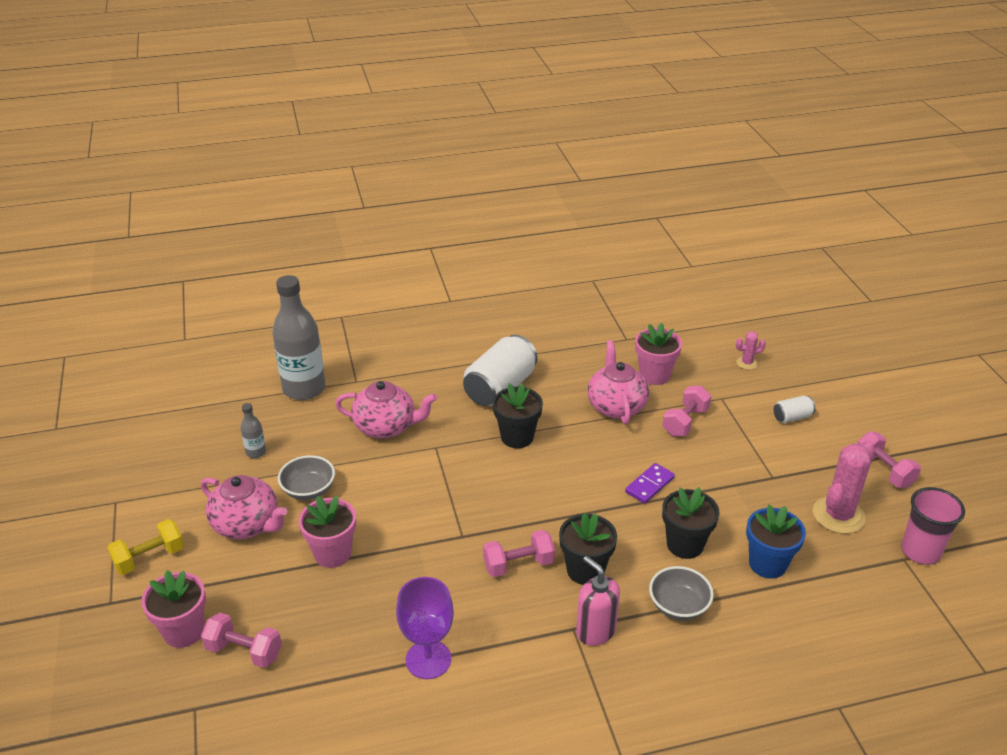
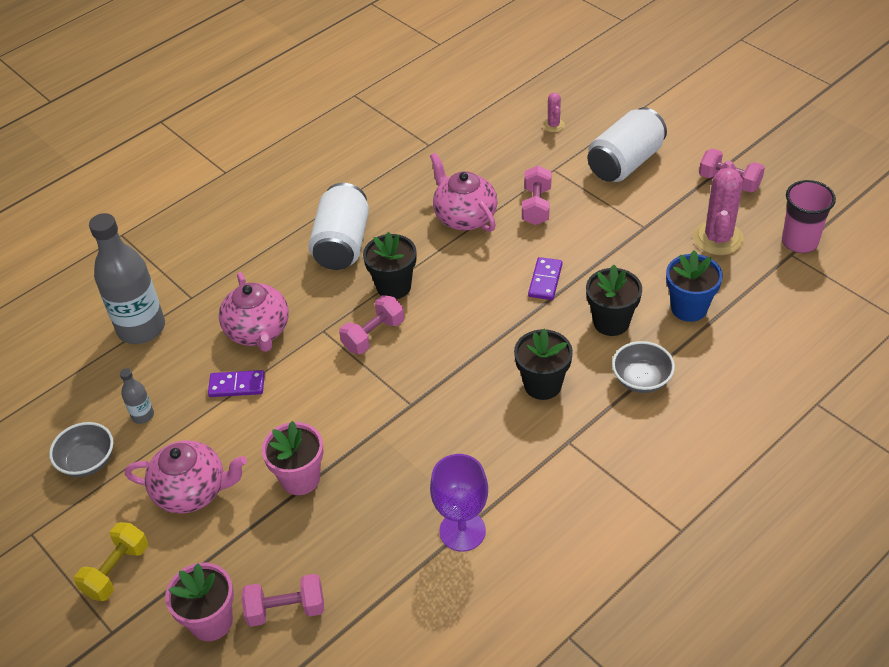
camera: 25 degrees left, 10 degrees up
(308, 490) = (228, 429): grey bowl -> grey bowl (88, 461)
(339, 460) = (237, 385): none -> purple domino
(386, 427) = (258, 331): pink teapot -> pink teapot turned 90 degrees clockwise
(518, 564) = (481, 407): pink dumbbell -> pink dumbbell (373, 335)
(595, 631) = (588, 434): pink soap dispenser -> none
(654, 375) = (479, 171): pink flower pot -> none
(747, 363) = (553, 125): pink cactus -> pink cactus turned 60 degrees counterclockwise
(792, 417) = (625, 163): white can -> white can, size x2.14

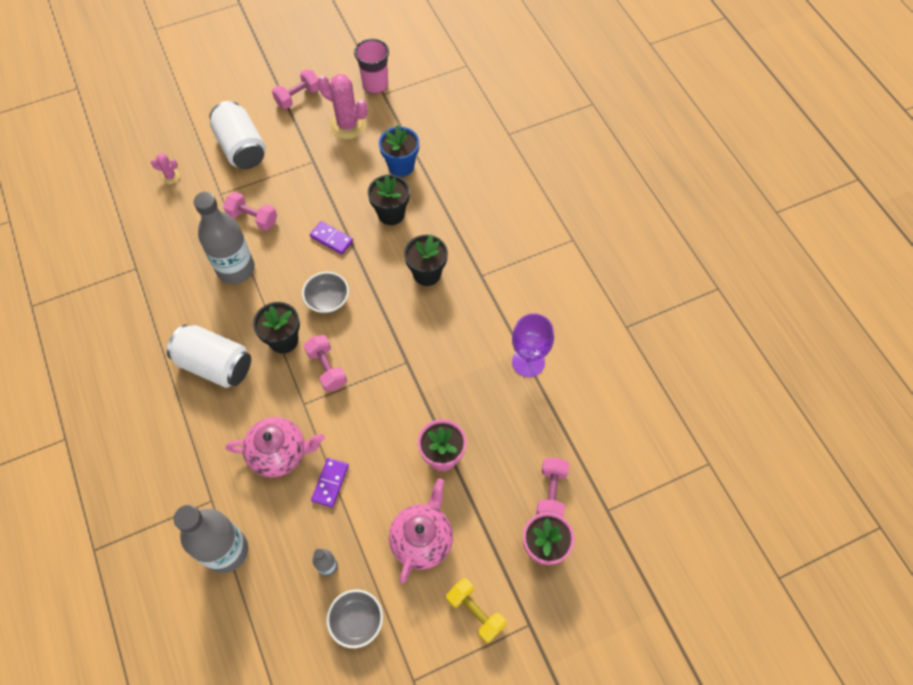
camera: 75 degrees left, 15 degrees up
(464, 217) = (236, 269): pink teapot -> grey bottle
(641, 379) = (448, 215): grey bowl -> grey bowl (327, 300)

